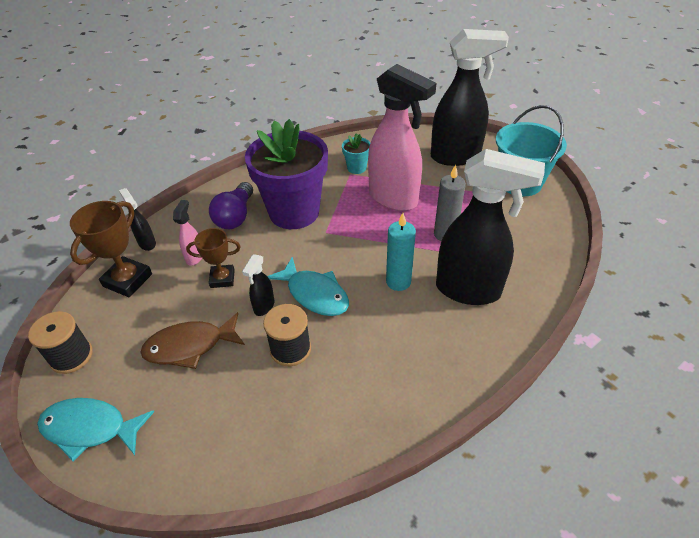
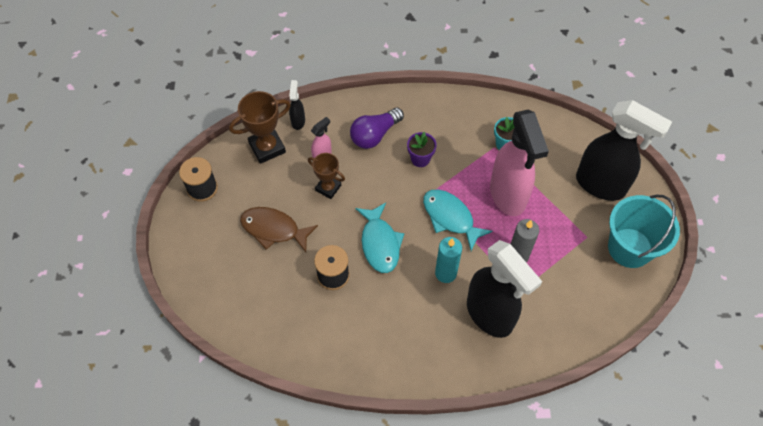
camera: 35 degrees right, 15 degrees up
(90, 428) = (187, 248): turquoise fish -> turquoise fish (450, 217)
(264, 306) = (339, 230): black spray bottle -> none
(294, 212) = (420, 159): purple flower pot -> purple flower pot, size x0.41

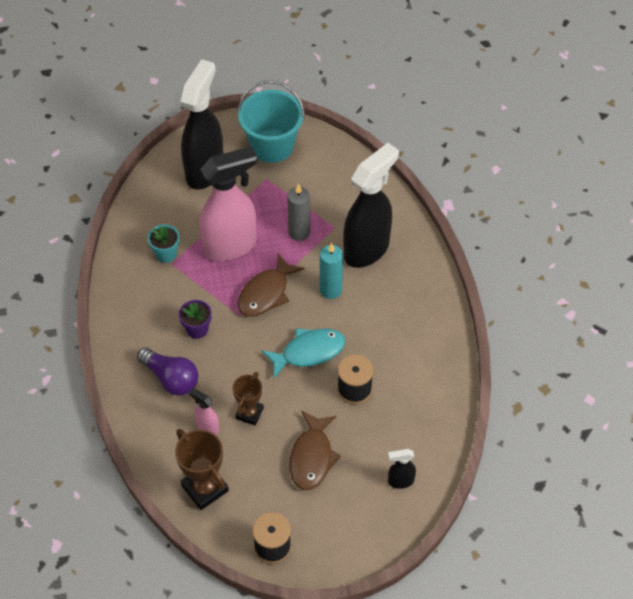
camera: 100 degrees left, 5 degrees down
(298, 121) = (162, 462): black spray bottle -> black spray bottle (400, 481)
(450, 217) = (266, 293): turquoise fish -> brown fish

